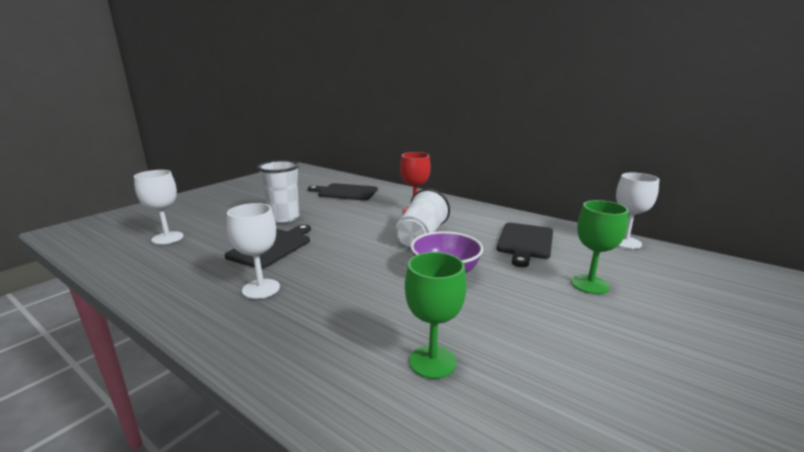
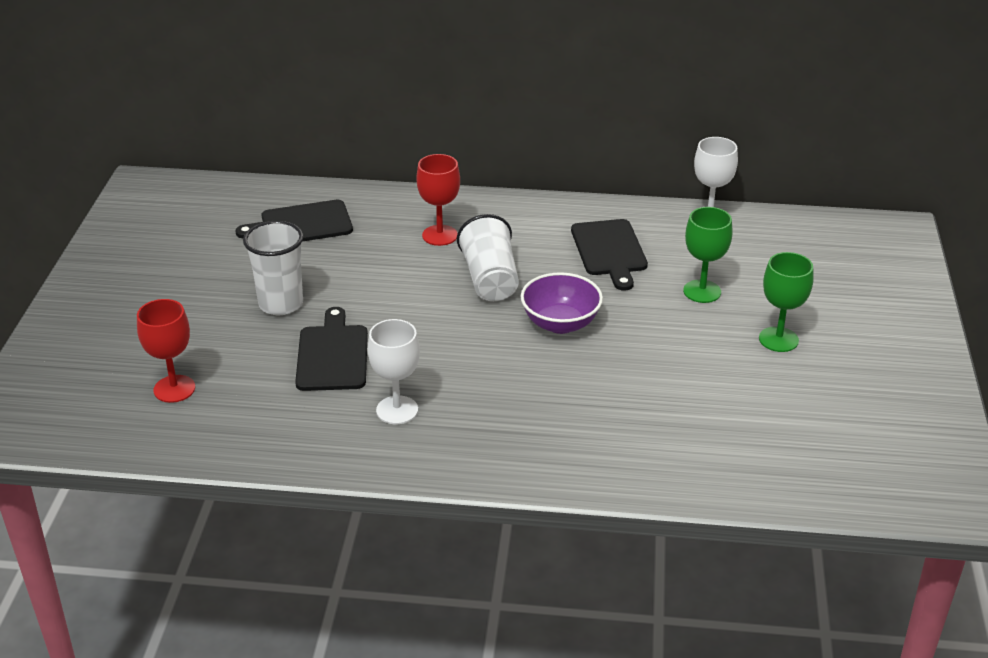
camera: 30 degrees left, 15 degrees up
(167, 238) = (174, 389): white goblet -> red goblet
(432, 361) = (625, 418): green goblet -> green goblet (778, 339)

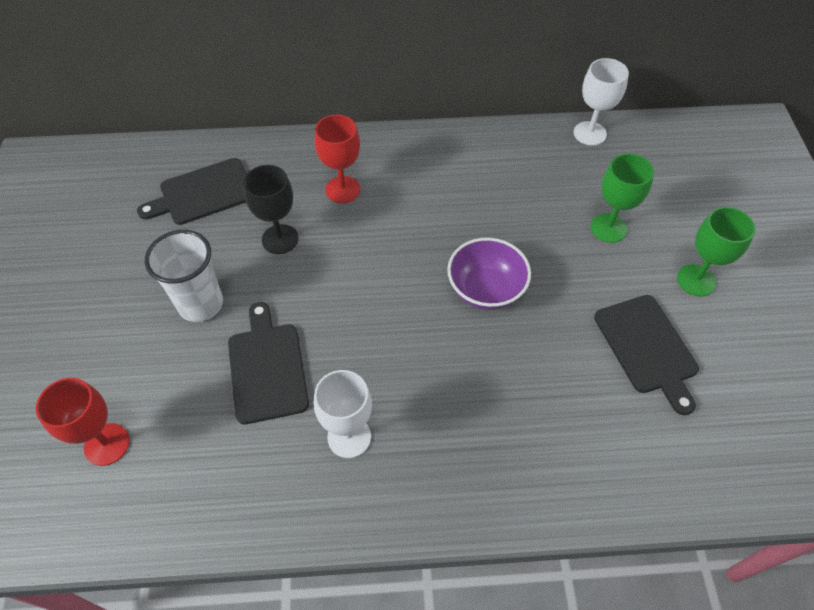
camera: 10 degrees left, 20 degrees up
(368, 266) = (280, 239): none -> black goblet
(490, 279) = (404, 241): white cup -> none
(609, 251) = (509, 188): black cutting board -> black cutting board (647, 348)

